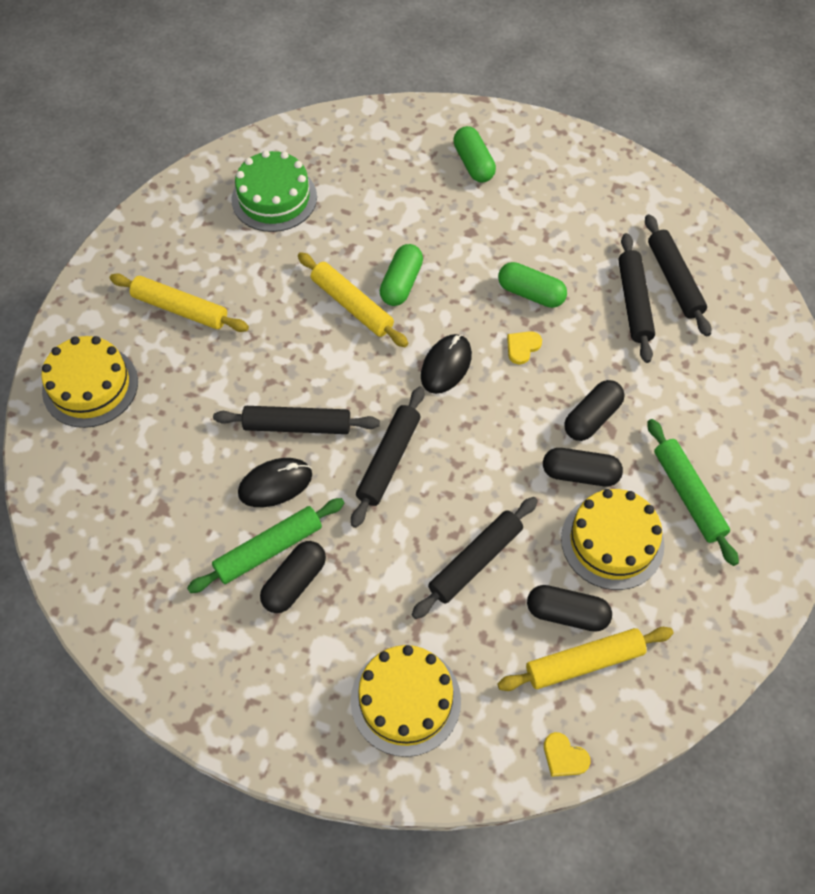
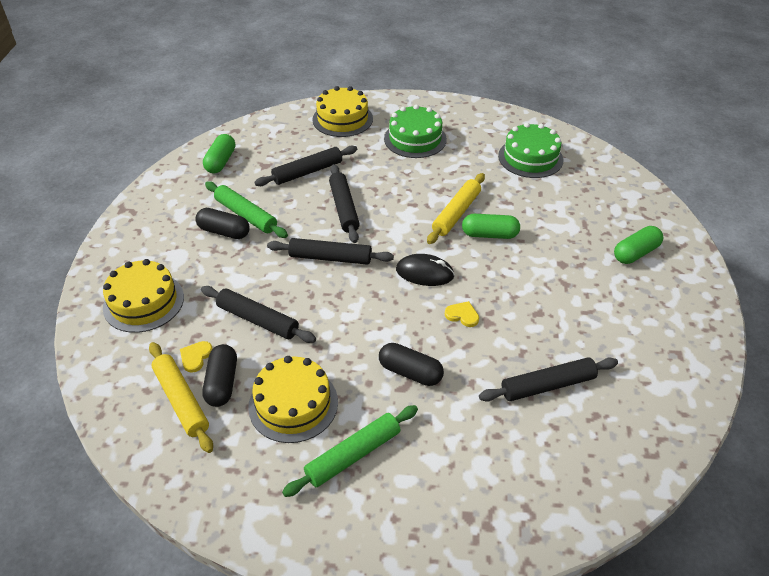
camera: 75 degrees right, 15 degrees down
(180, 309) = (415, 139): yellow rolling pin -> green cake
(275, 484) = (295, 208): black mouse -> none
(531, 293) = (520, 311): green capsule -> green capsule (221, 162)
(564, 756) = (103, 399): yellow heart -> yellow heart (196, 357)
(580, 474) = (352, 372): black capsule -> none
(674, 280) = (591, 414): black rolling pin -> black rolling pin (307, 172)

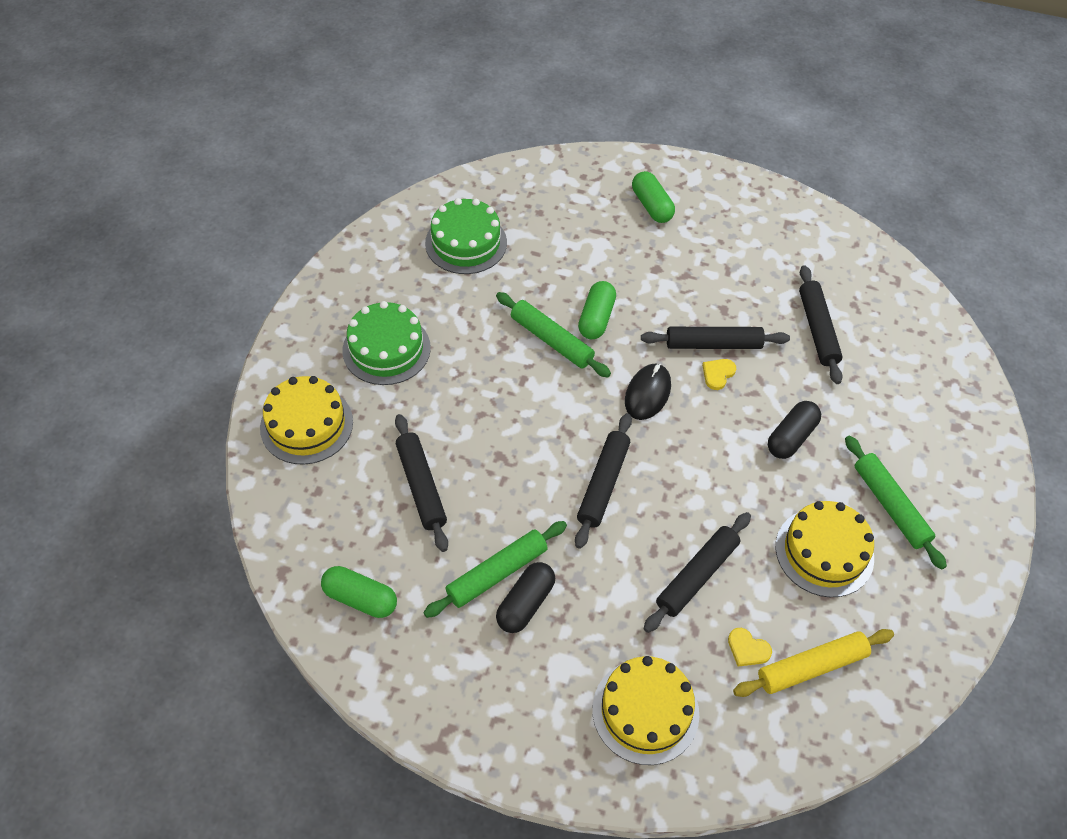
camera: 80 degrees left, 10 degrees up
(222, 383) = (789, 622): black capsule -> none
(344, 208) = (511, 455): black rolling pin -> black rolling pin (713, 344)
(456, 213) = (552, 340): yellow rolling pin -> green rolling pin

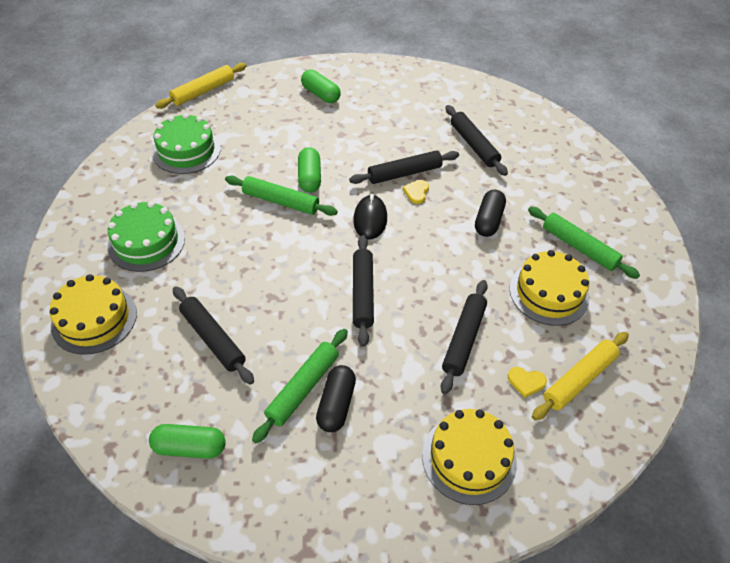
camera: 20 degrees left, 5 degrees down
(511, 165) = (203, 91): none -> yellow rolling pin

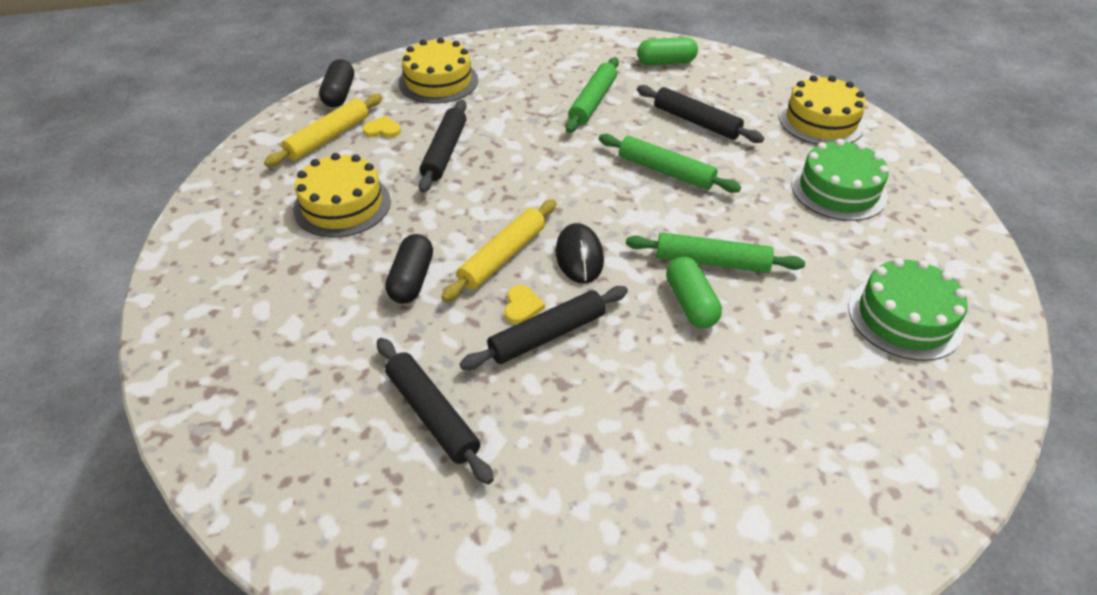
camera: 170 degrees right, 5 degrees down
(203, 91) = (994, 453): yellow rolling pin -> yellow rolling pin (503, 257)
(321, 94) = (764, 493): green capsule -> none
(336, 405) = (559, 96): black capsule -> black capsule (339, 94)
(363, 293) = (562, 175): black rolling pin -> none
(579, 247) = (287, 263): green rolling pin -> green rolling pin (665, 171)

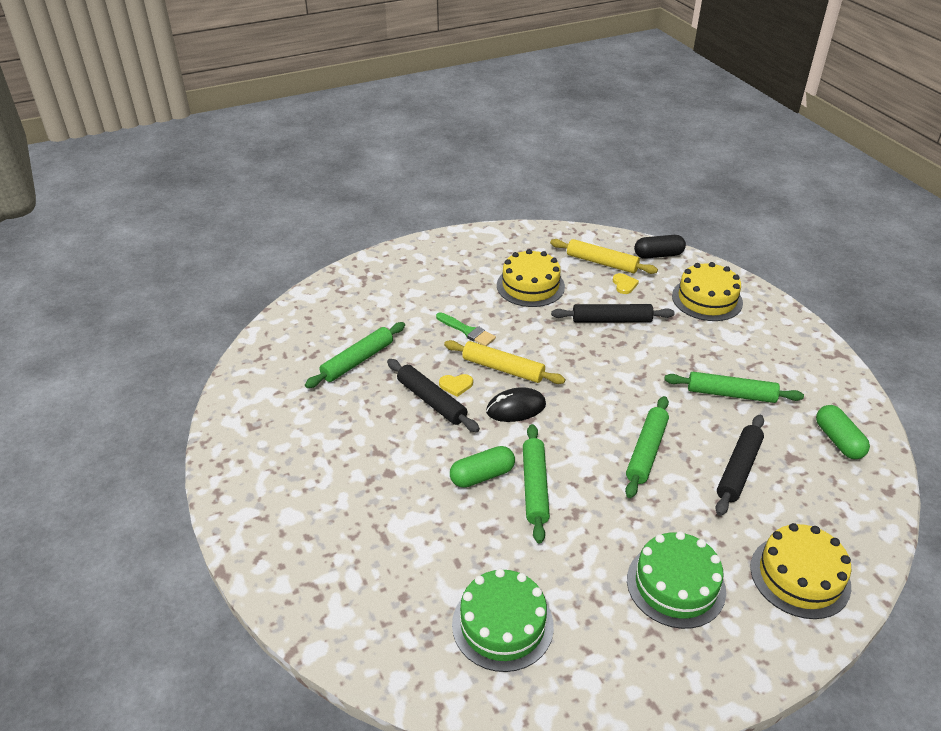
camera: 80 degrees right, 5 degrees down
(412, 280) = (467, 331): black capsule -> green brush
(432, 414) = (357, 361): black rolling pin -> green rolling pin

